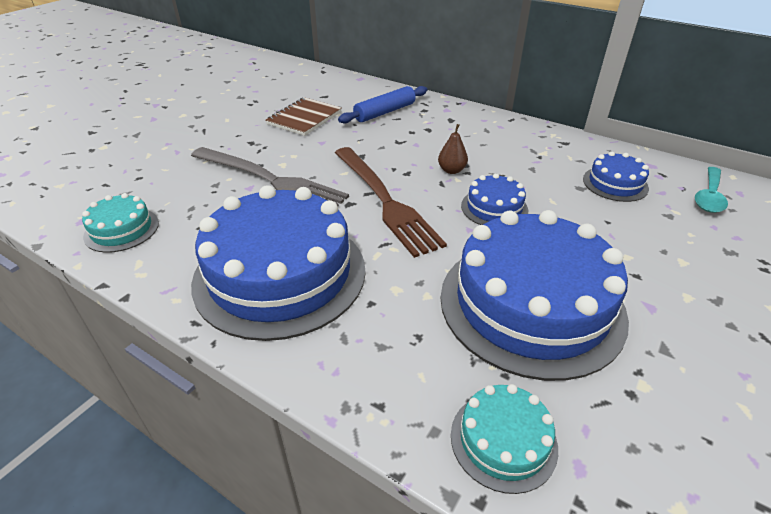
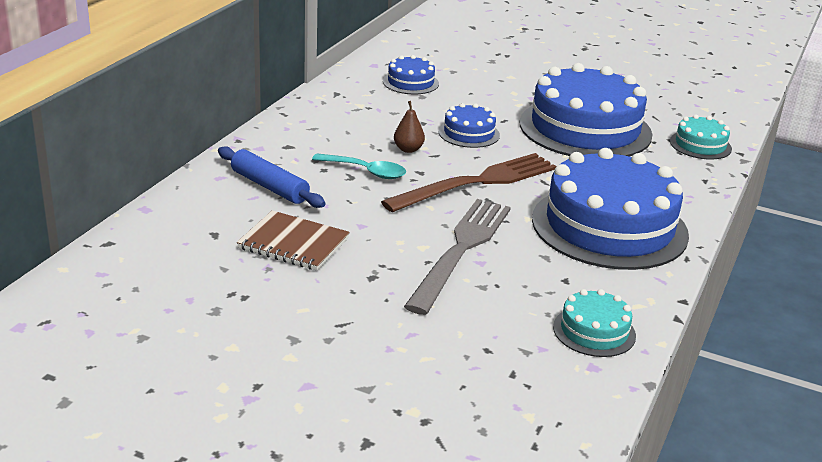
camera: 100 degrees left, 10 degrees down
(709, 196) = (420, 53): turquoise spoon -> turquoise spoon (366, 171)

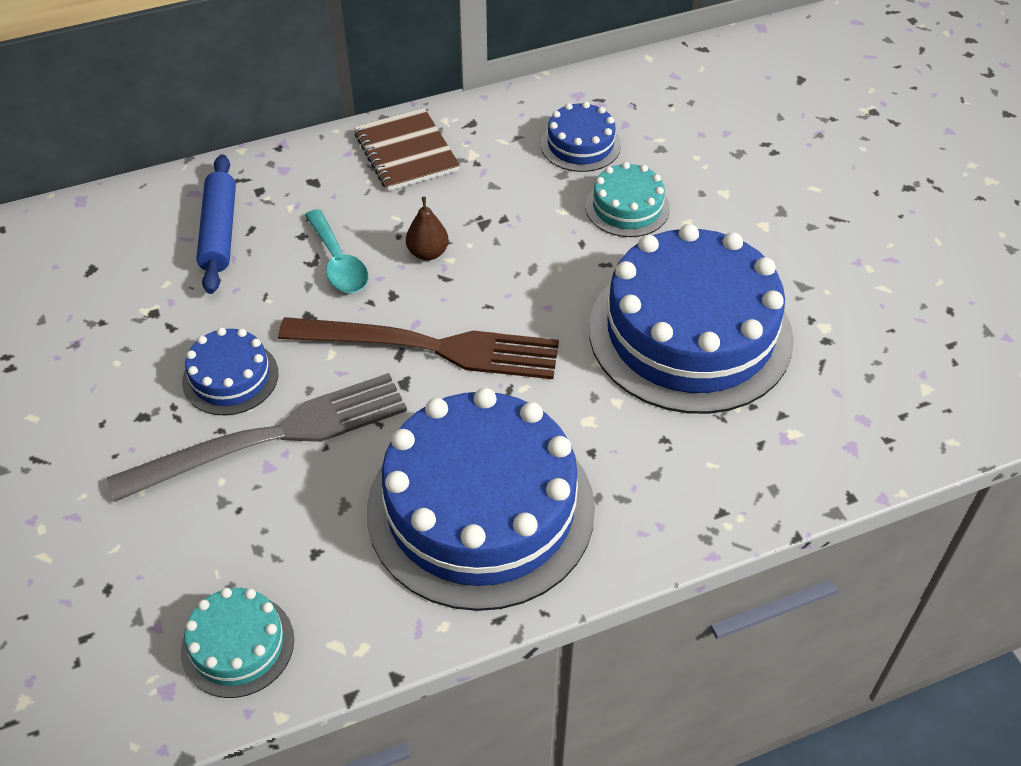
camera: 45 degrees right, 20 degrees up
(293, 243) = (137, 325): brown notebook -> brown notebook (406, 152)
(469, 133) = (531, 264): blue cake -> blue cake (230, 377)
(700, 145) = (811, 449): turquoise cake -> turquoise cake (627, 207)

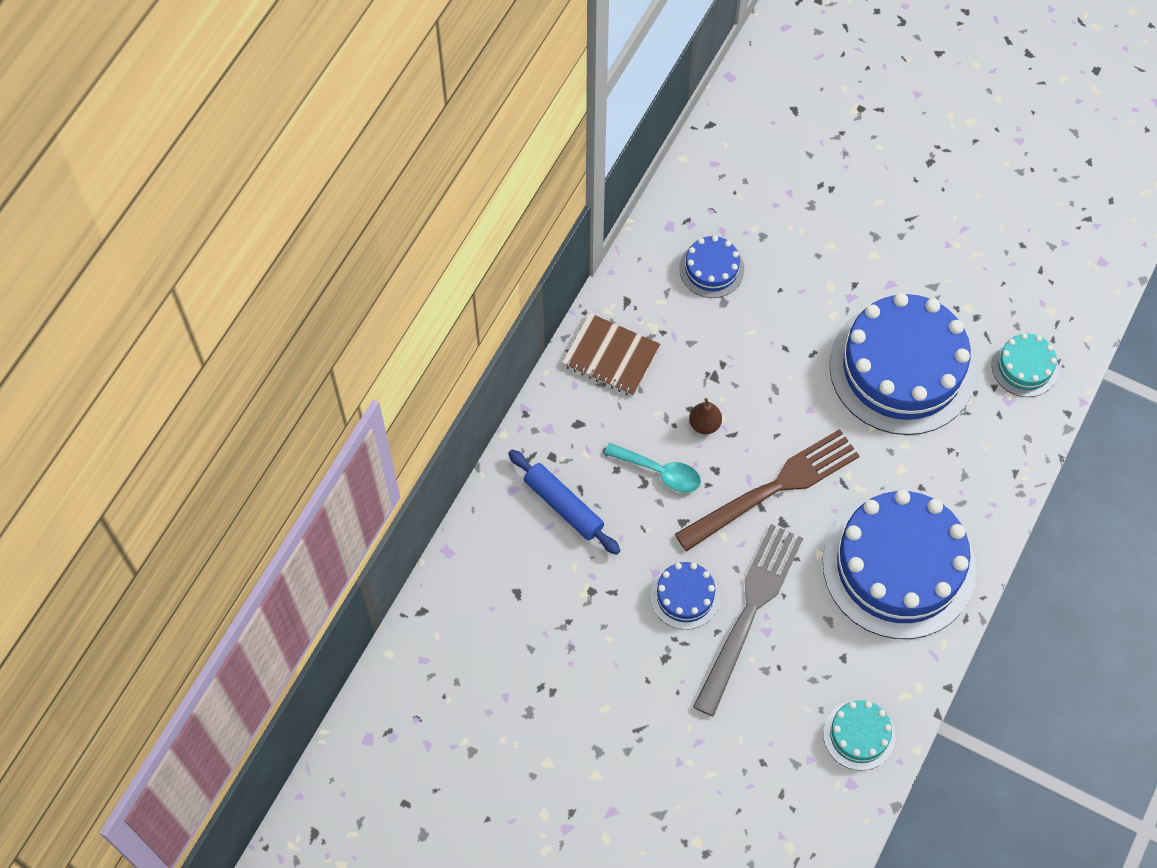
camera: 40 degrees left, 15 degrees up
(627, 207) = (786, 300): turquoise cake -> turquoise cake (1024, 367)

